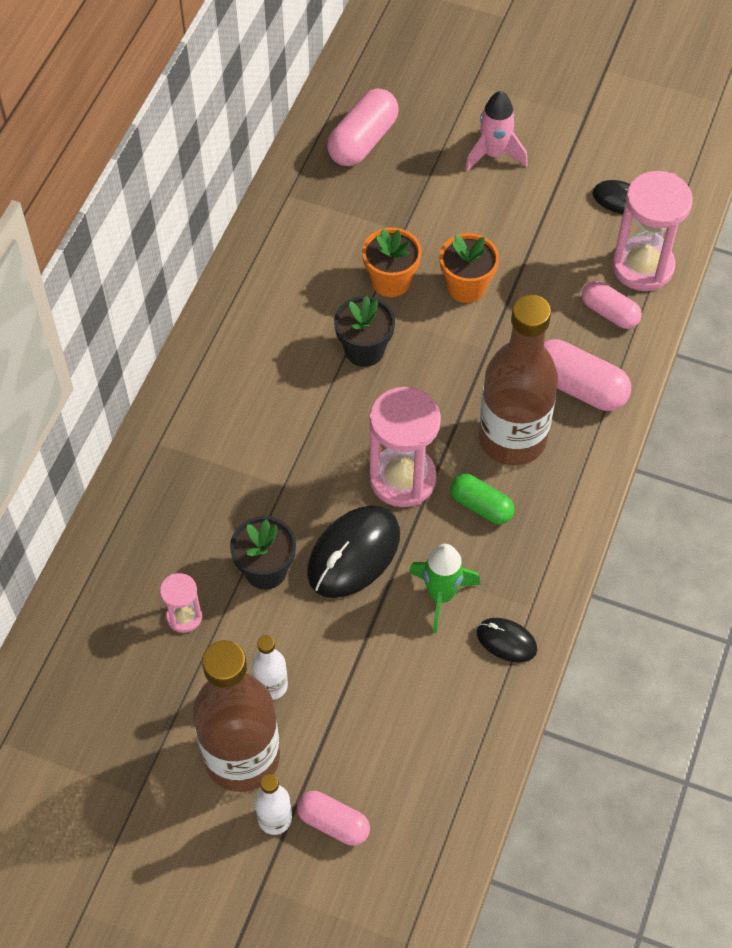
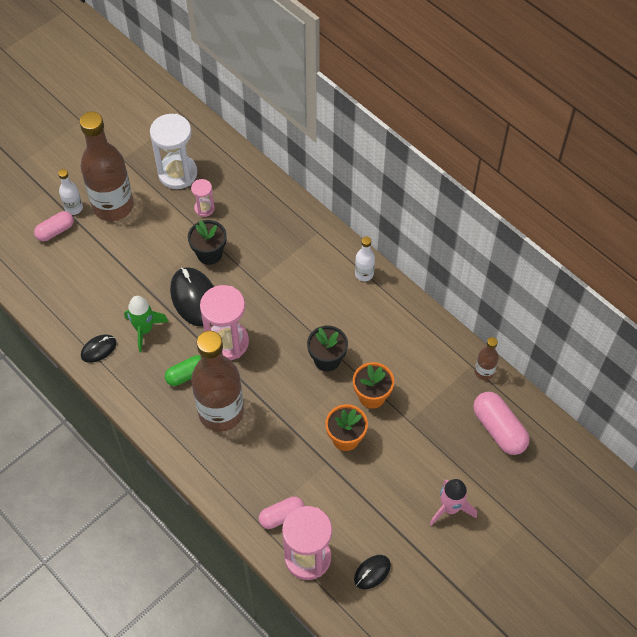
camera: 115 degrees right, 0 degrees up
(132, 690) = (177, 173): none -> white hourglass
(271, 685) = (142, 232): white bottle -> white bottle (364, 274)
(290, 179) = (484, 372): none -> brown bottle
(578, 387) = (236, 468): pink capsule -> none

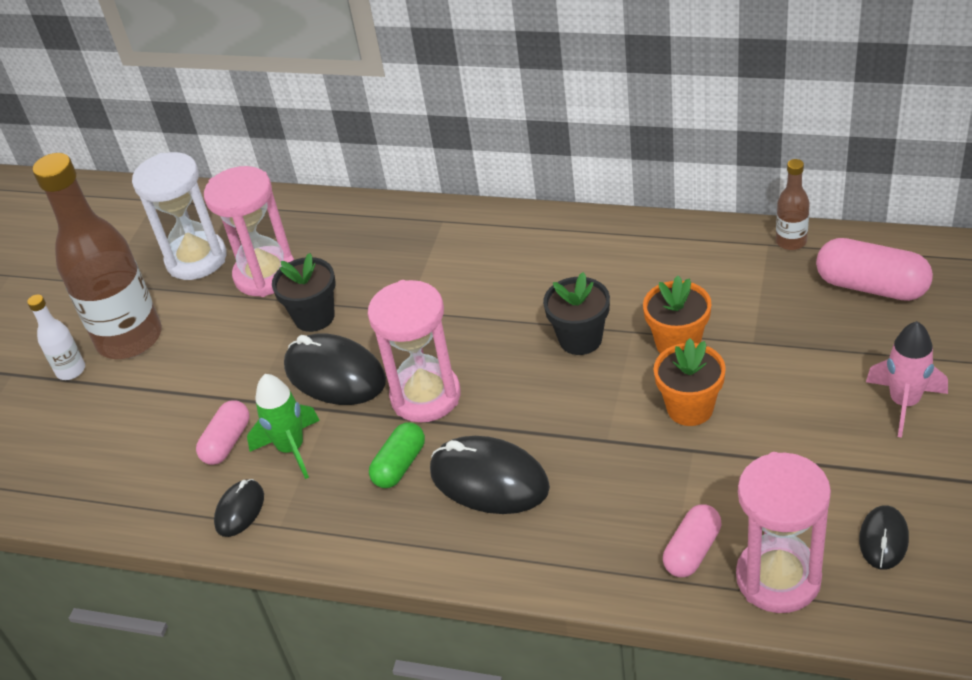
camera: 25 degrees left, 15 degrees down
(55, 231) = (62, 410): pink capsule -> pink capsule (227, 442)
(204, 208) = (265, 275): pink hourglass -> pink hourglass, size x1.97
(221, 412) = (489, 480): brown bottle -> black mouse
(364, 274) = (542, 229): white bottle -> none

